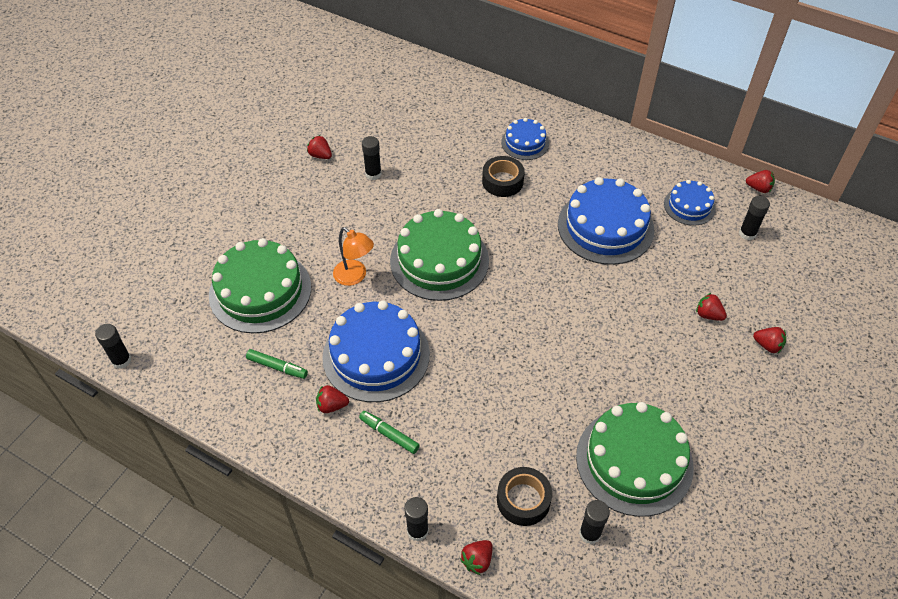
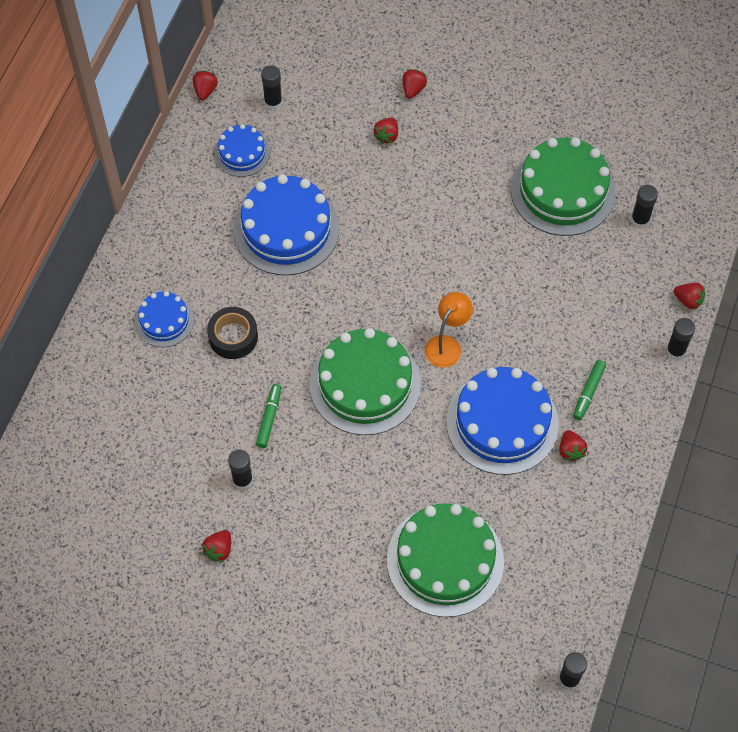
camera: 100 degrees left, 10 degrees up
(277, 367) = (538, 514): green marker -> green marker (269, 418)
(355, 277) = (404, 465): orange lamp -> orange lamp (447, 345)
(523, 500) = (623, 272): black tape -> none

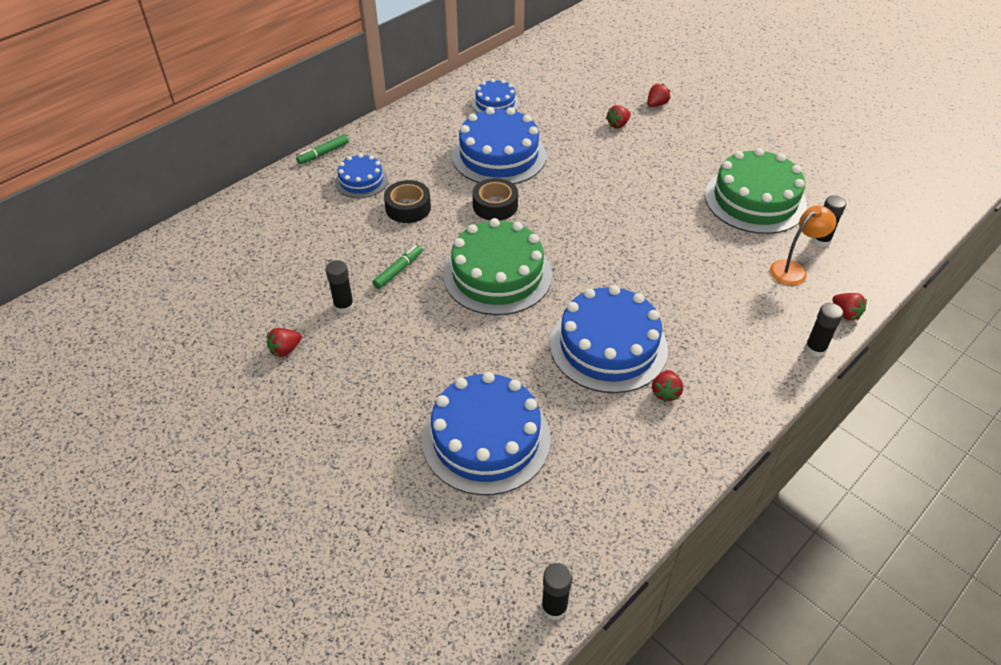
camera: 25 degrees right, 15 degrees down
(205, 91) = (492, 64): red strawberry -> none
(273, 102) = (539, 83): black glue stick -> none
(318, 299) = (495, 205): none -> black tape
(445, 560) = (486, 438): green cake -> blue cake
(447, 345) = (588, 271): orange lamp -> orange lamp (793, 269)
(588, 392) = (708, 352): green marker -> green marker (323, 153)

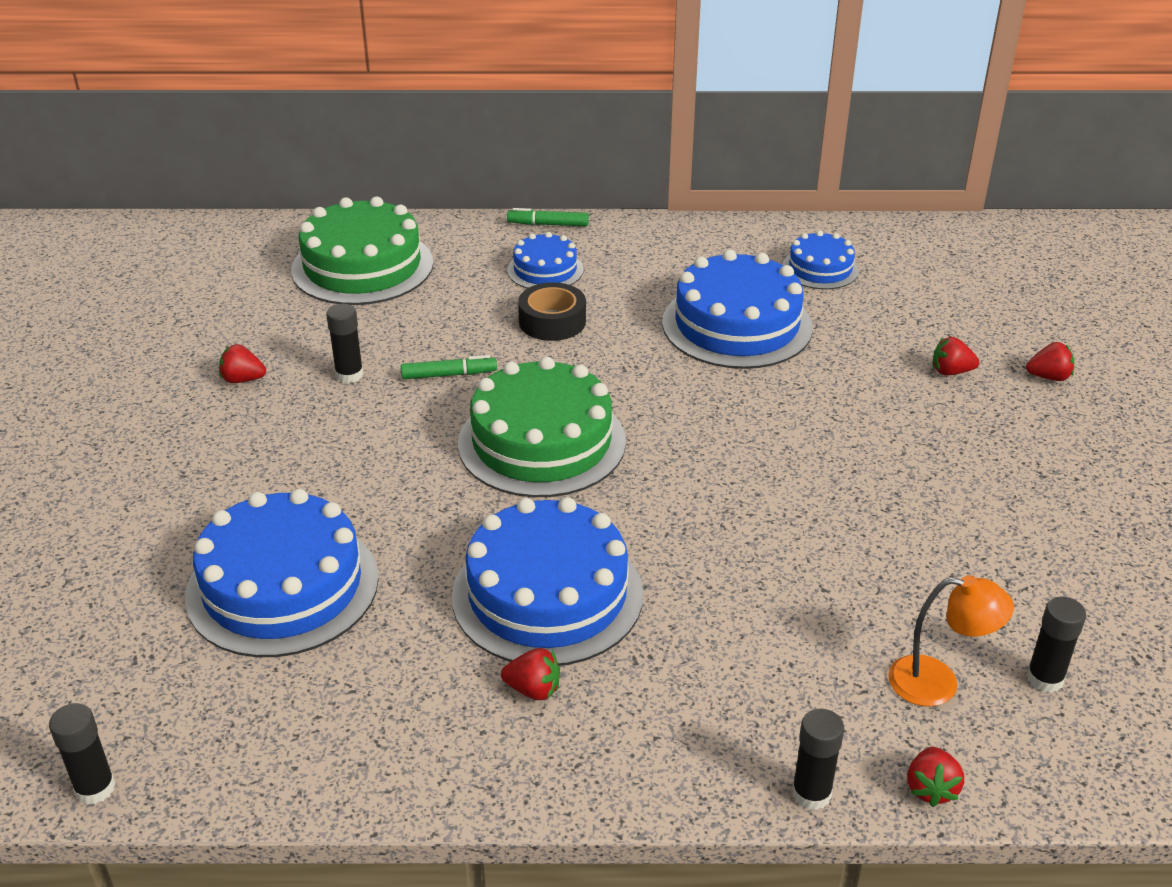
camera: 45 degrees right, 10 degrees down
(495, 205) = (650, 373): black tape -> none
(665, 393) = (533, 690): red strawberry -> red strawberry turned 135 degrees counterclockwise
(755, 200) = (1018, 567): green cake -> green cake (362, 266)

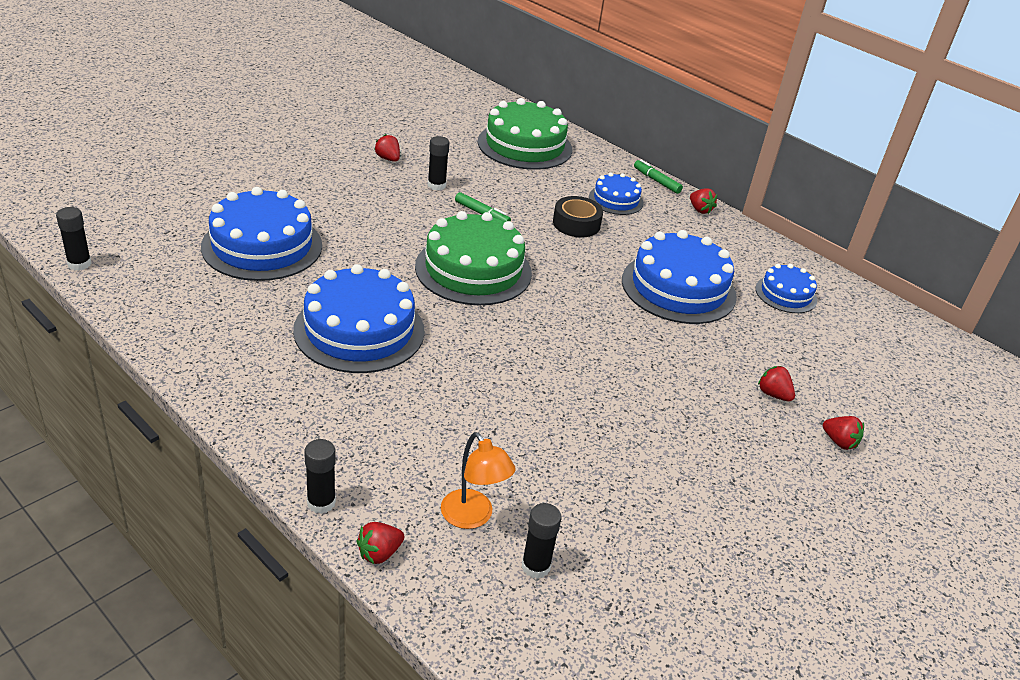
camera: 40 degrees right, 0 degrees up
(533, 690) = (284, 360): red strawberry -> red strawberry (700, 210)

